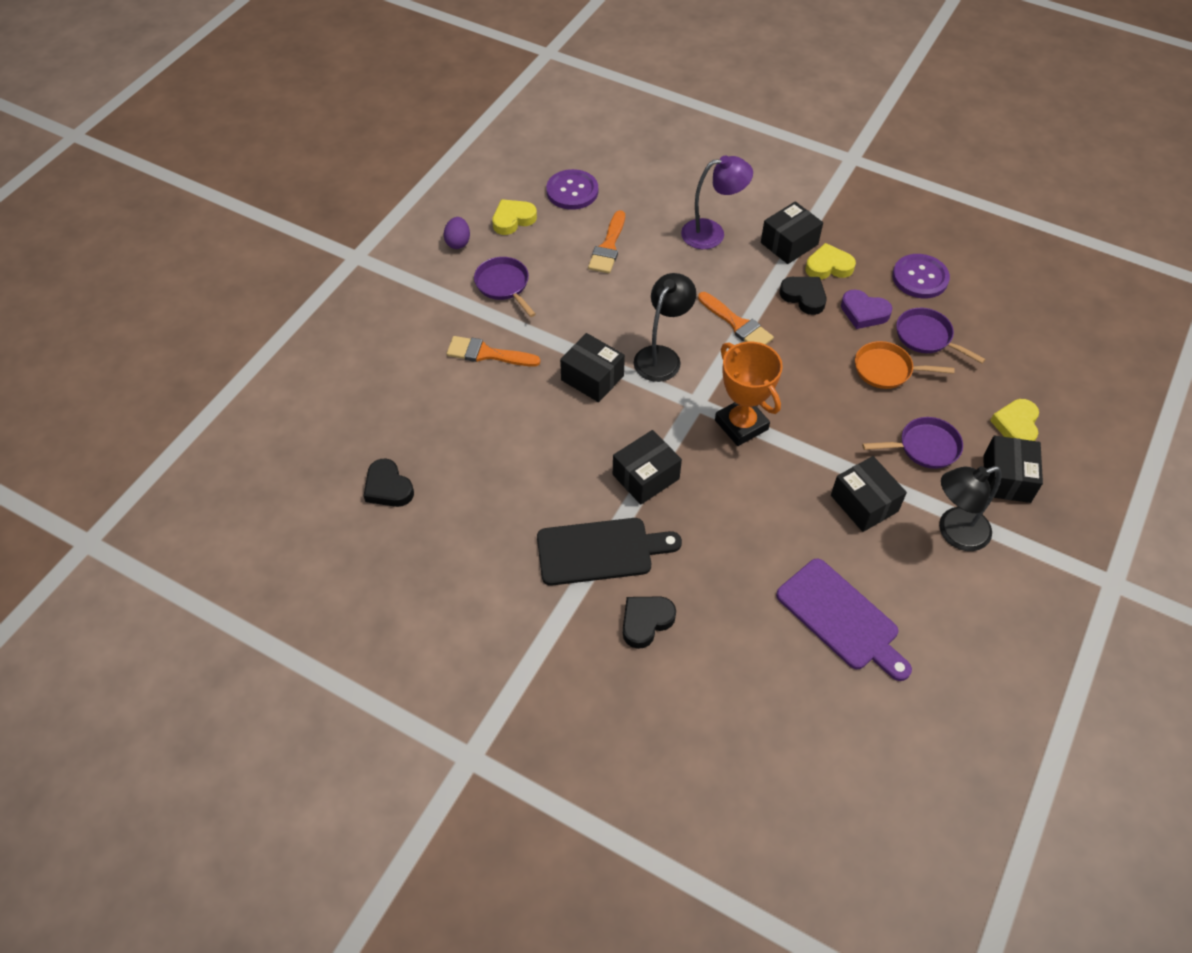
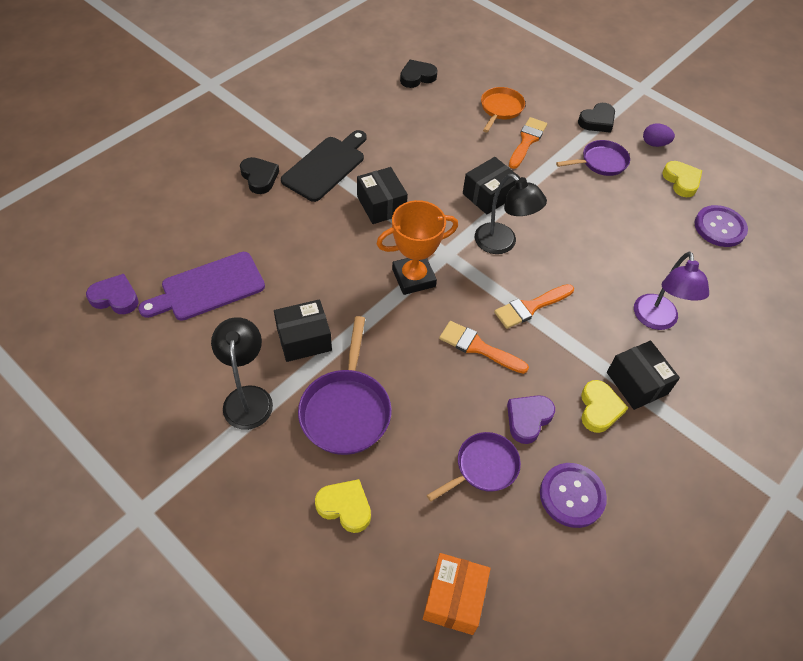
camera: 100 degrees right, 0 degrees up
(600, 551) = (326, 166): black cutting board -> black cutting board turned 150 degrees counterclockwise
(608, 247) = (642, 237): orange brush -> orange brush (478, 347)
(804, 297) = (558, 372): black heart -> black heart (597, 121)
(886, 370) = (448, 412): orange pan -> orange pan (500, 109)
(900, 714) = (115, 298): none -> purple heart
(925, 447) = (346, 410): purple pan -> purple pan, size x1.51
(1006, 479) = (286, 468): black box -> none
(1045, 339) = (454, 598): none -> orange box

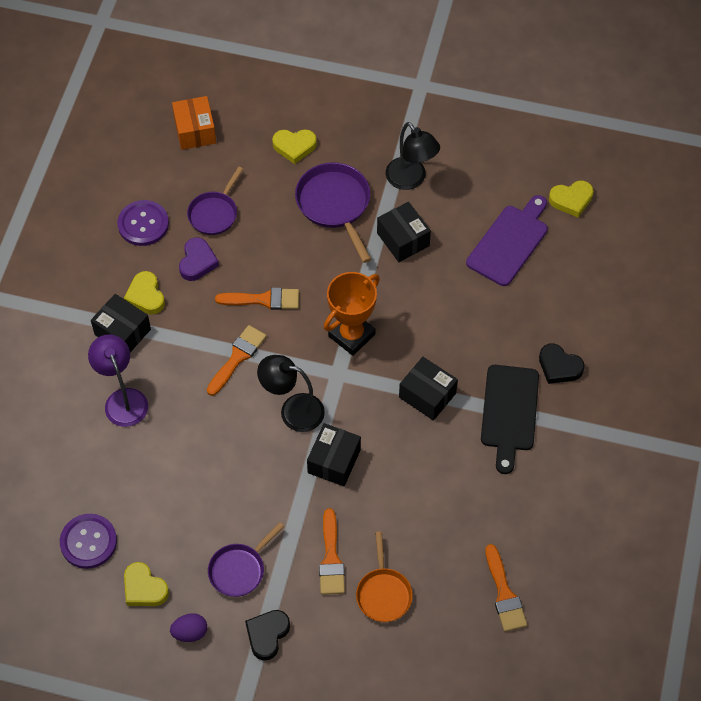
camera: 155 degrees right, 5 degrees up
(115, 298) = (571, 200): purple heart -> yellow heart
(304, 339) = (403, 239): black box -> black box turned 75 degrees counterclockwise
(417, 77) = (504, 594): black heart -> orange brush

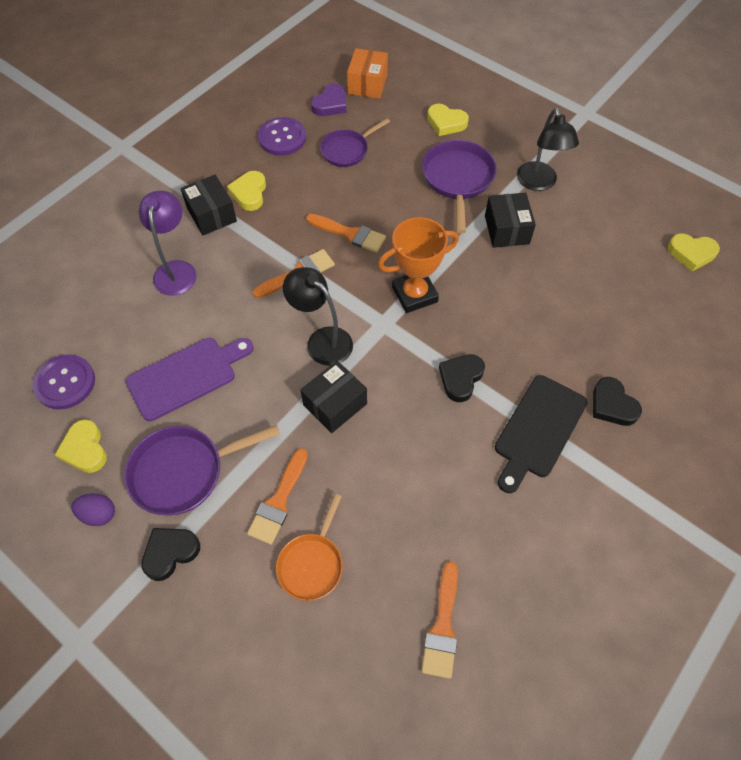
camera: 25 degrees right, 0 degrees up
(197, 262) = (310, 182): purple heart -> purple heart (330, 104)
(239, 570) = (183, 472): purple pan -> purple pan, size x1.51
(427, 395) = (460, 378): black box -> black heart
(509, 242) = (611, 269): purple cutting board -> purple cutting board (186, 376)

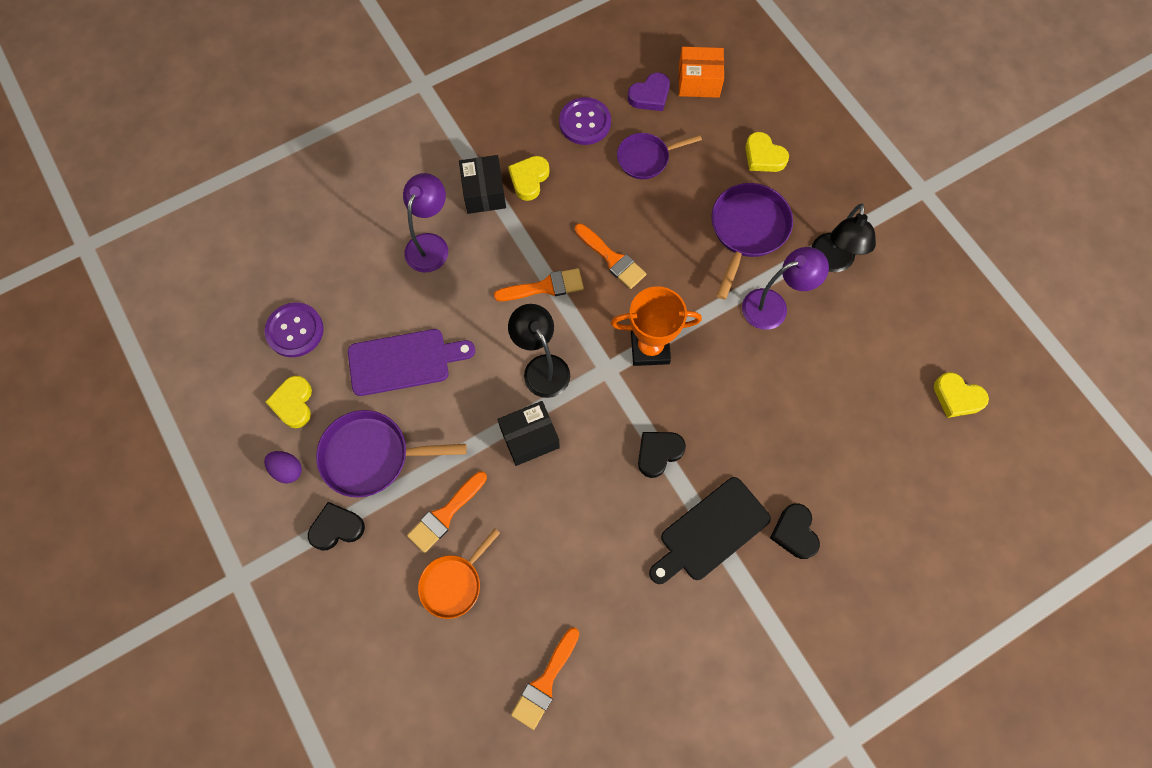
camera: 20 degrees right, 10 degrees up
(367, 84) = (698, 81): orange box -> orange box turned 60 degrees clockwise
(506, 230) = (773, 306): black box -> purple lamp

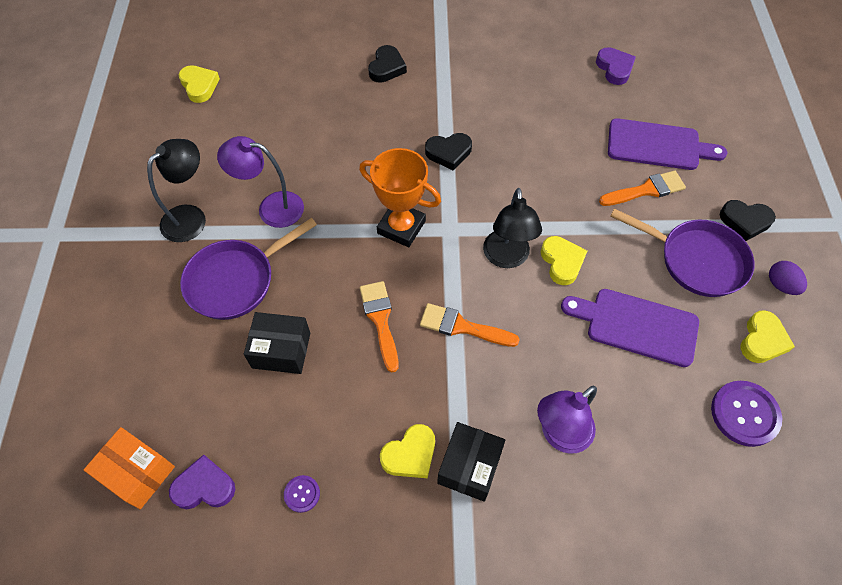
camera: 150 degrees left, 10 degrees down
(453, 583) = (658, 145): orange pan -> purple cutting board
(529, 438) = (548, 210): black box -> black box (281, 350)
(545, 682) = (614, 68): orange brush -> purple heart
(585, 122) = (302, 494): purple button -> purple button, size x0.51
(646, 158) = (269, 408): purple pan -> none
(711, 531) = (445, 92): black cutting board -> none
(763, 156) = (154, 343): yellow heart -> yellow heart (562, 262)

